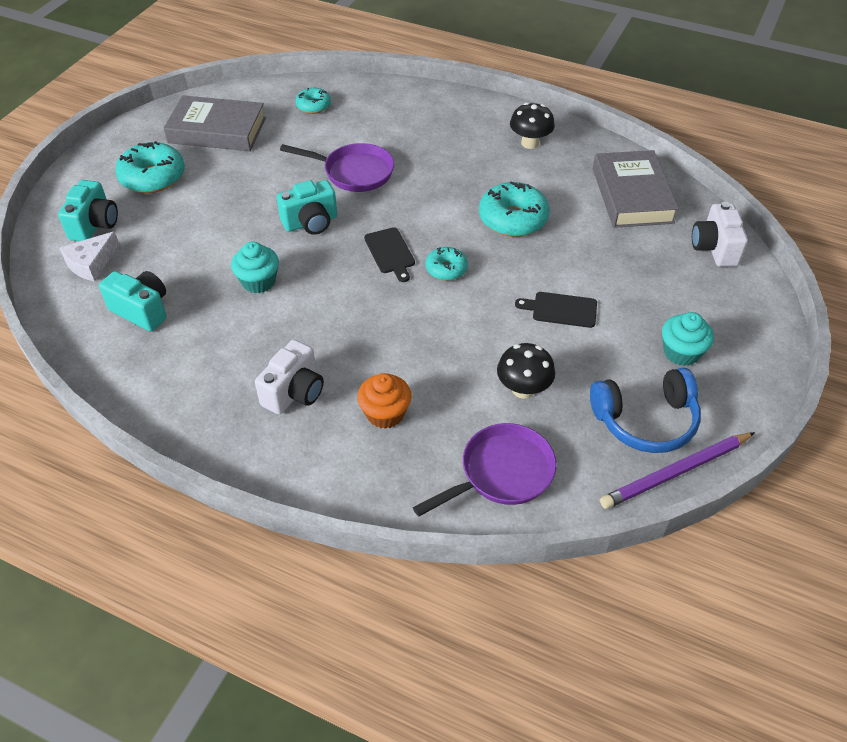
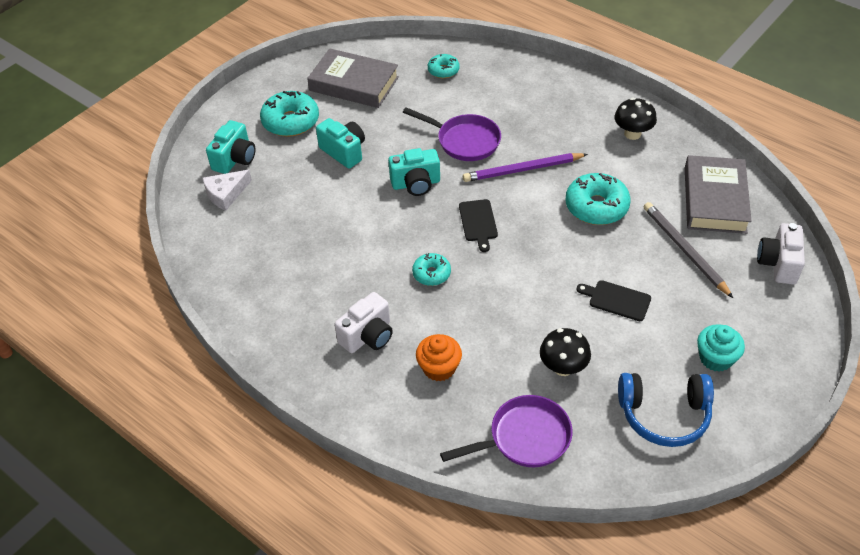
camera: 15 degrees right, 0 degrees up
(142, 310) = (259, 243): turquoise camera -> turquoise camera (344, 152)
(258, 281) = (359, 232): turquoise cupcake -> none
(446, 269) = (524, 245): turquoise donut -> turquoise donut (431, 274)
(616, 249) = (684, 250): none -> grey pencil
(675, 473) = (677, 466): purple pencil -> purple pencil (522, 170)

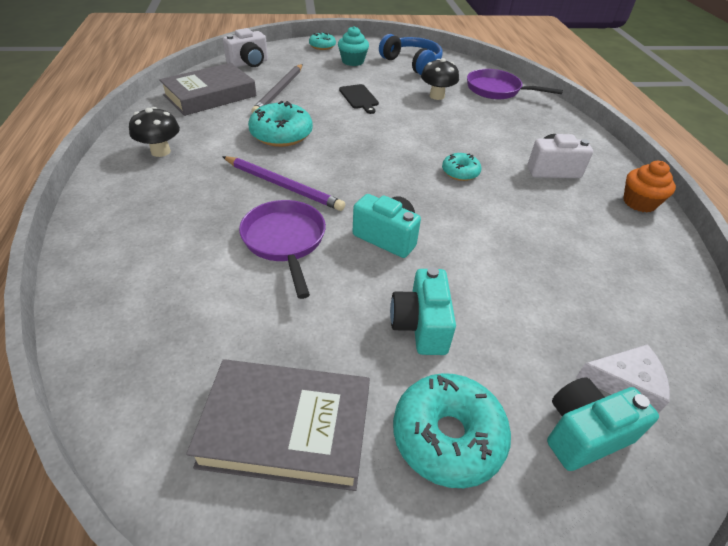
camera: 140 degrees left, 5 degrees down
(354, 84) = (286, 429): grey book -> grey book turned 60 degrees counterclockwise
(439, 368) = (515, 132): orange cupcake -> orange cupcake (639, 202)
(443, 70) = (160, 342): turquoise donut -> turquoise donut (322, 46)
(478, 222) = (378, 177): black cutting board -> none

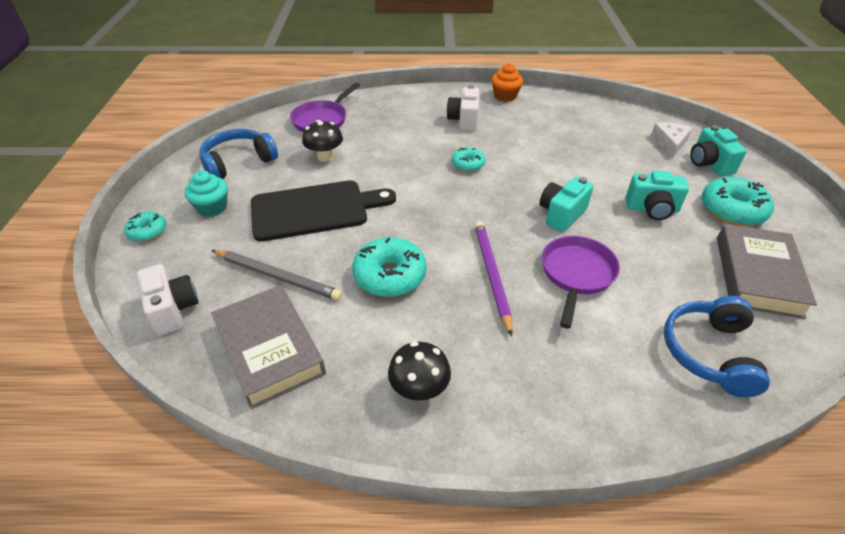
camera: 80 degrees left, 0 degrees up
(156, 336) = (709, 352): none -> blue headphones
(283, 185) = (491, 275): purple pencil -> purple pencil turned 45 degrees counterclockwise
(285, 241) = (576, 274): purple pan -> purple pan turned 120 degrees clockwise
(359, 98) = (315, 210): black cutting board -> black cutting board, size x2.11

